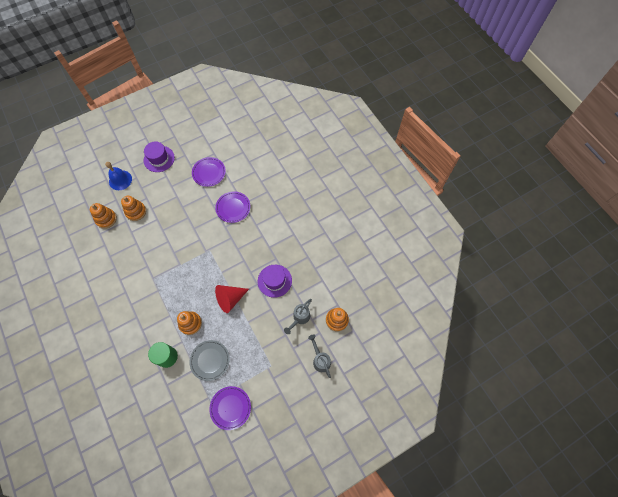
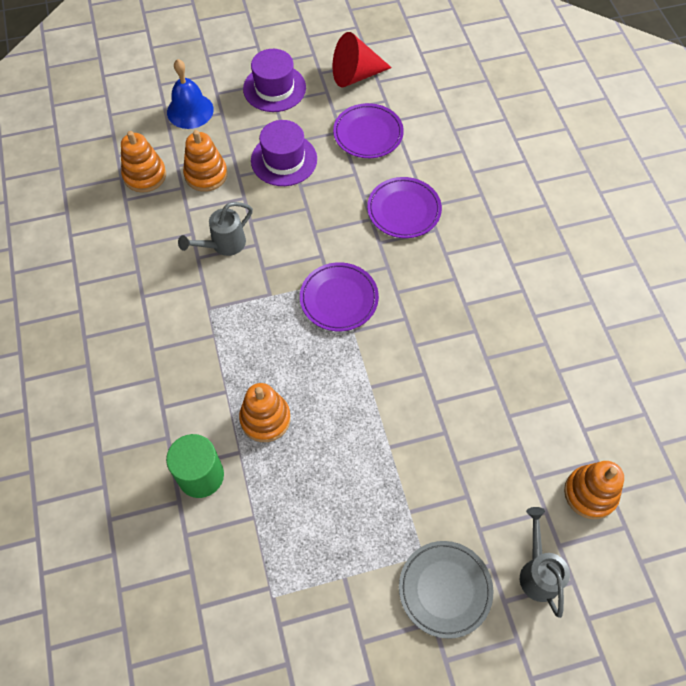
camera: 15 degrees right, 5 degrees down
(210, 360) = (290, 507): grey plate -> grey plate (445, 589)
(230, 299) = (360, 390): red cone -> red cone (355, 75)
(230, 408) = (313, 624): purple plate -> purple plate (339, 299)
(274, 281) = (464, 375): purple hat -> purple hat (284, 160)
(299, 318) = (505, 468): grey watering can -> grey watering can (223, 245)

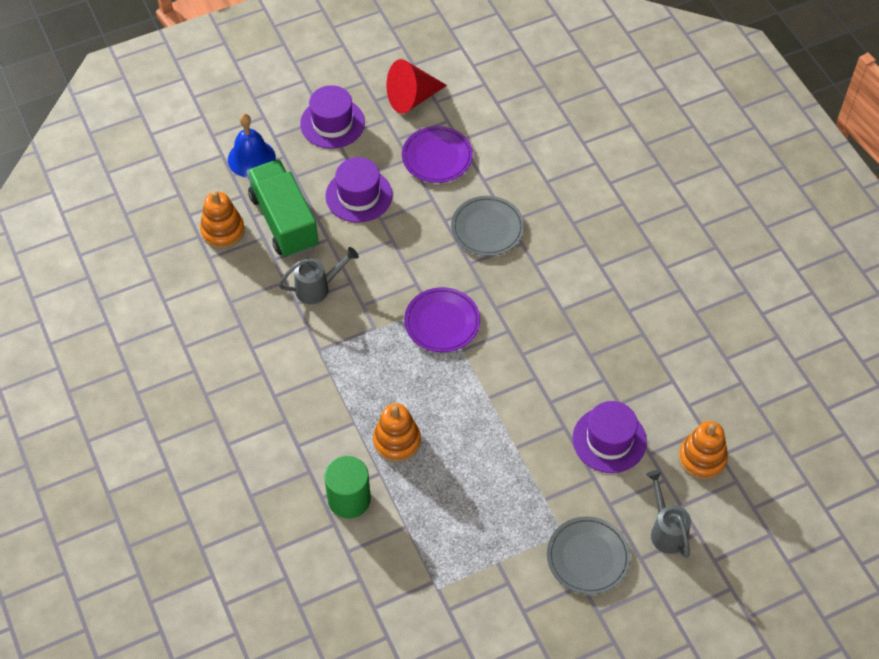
camera: 10 degrees left, 5 degrees down
(206, 174) = (284, 221): orange stacking toy -> green truck
(223, 245) = (318, 288): grey watering can -> grey watering can turned 150 degrees counterclockwise
(404, 210) = (487, 228): purple plate -> grey plate
(491, 455) = (609, 440): none -> purple hat

